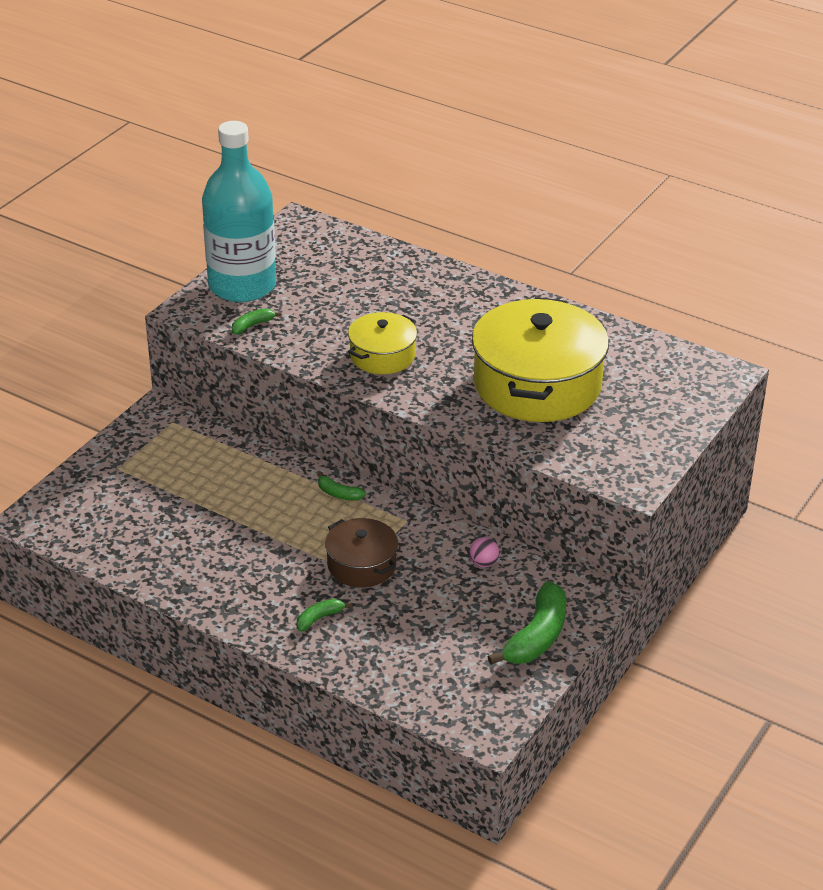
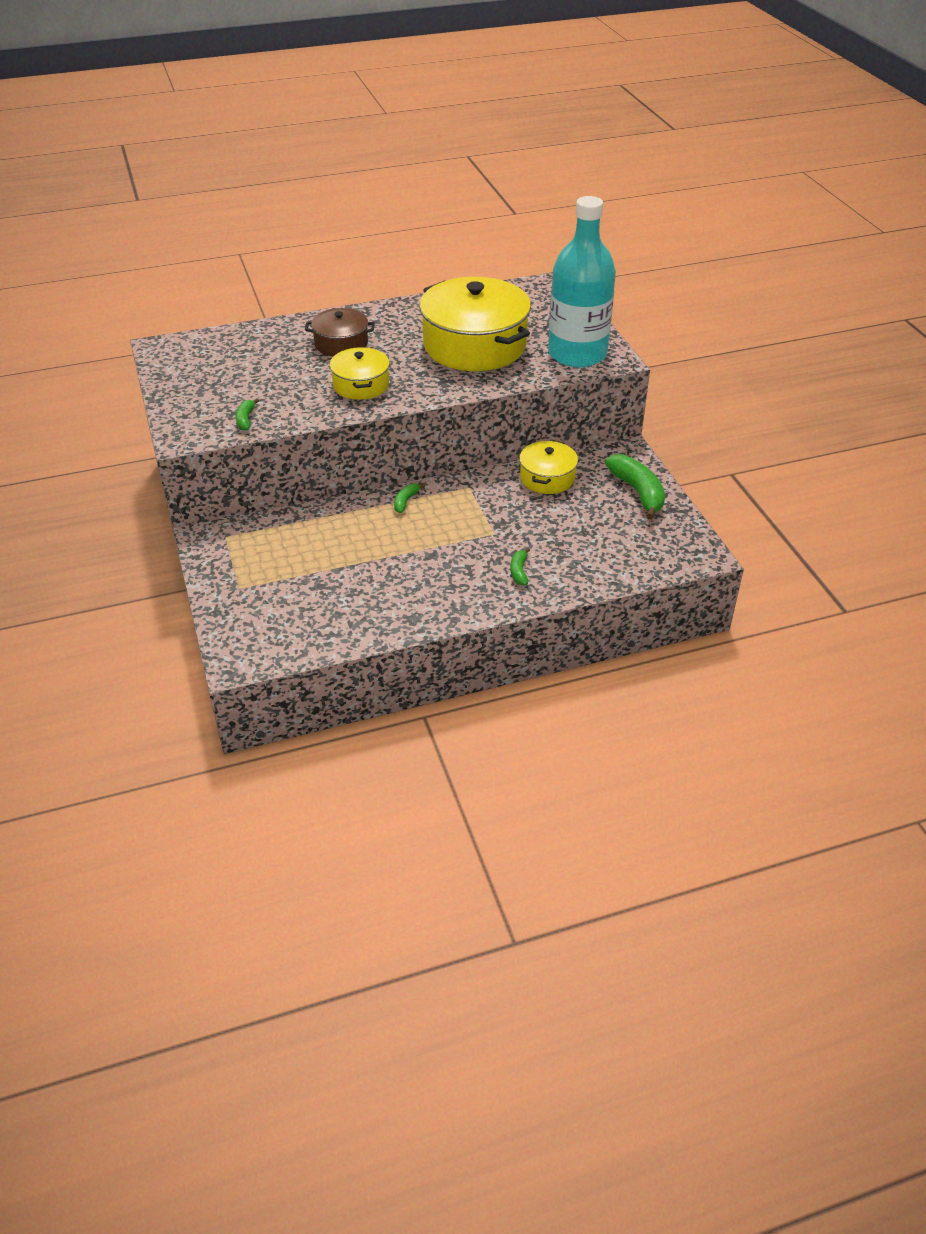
camera: 50 degrees left, 5 degrees up
(242, 285) = (193, 402): turquoise bottle -> turquoise bottle (577, 354)
(338, 494) = (406, 501): green banana -> green banana turned 135 degrees clockwise
(362, 565) = (488, 527): brown pot -> brown pot (341, 343)
(483, 563) = (547, 478): pink ball -> yellow pot

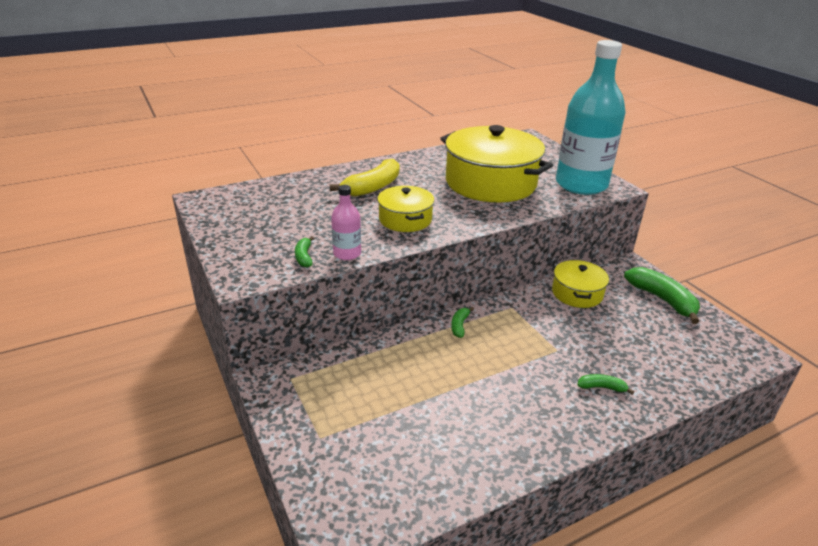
camera: 10 degrees left, 10 degrees down
(288, 419) = (347, 253): none -> pink bottle
(341, 343) = (372, 187): brown pot -> yellow banana
(519, 571) = (602, 387): green banana -> green banana turned 105 degrees clockwise

